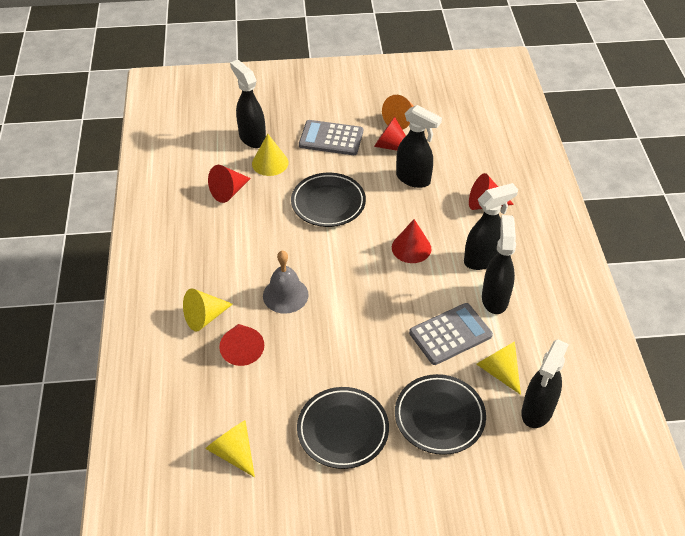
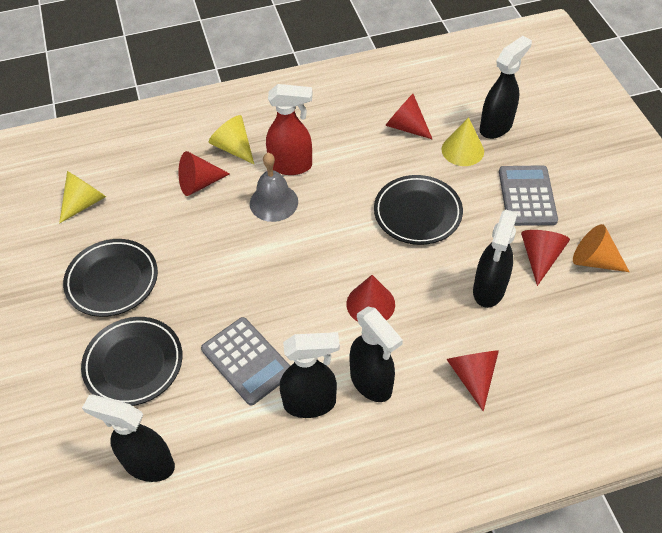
camera: 80 degrees right, 5 degrees up
(245, 276) = (291, 166): none -> red spray bottle
(498, 371) = (201, 417): yellow cone -> none

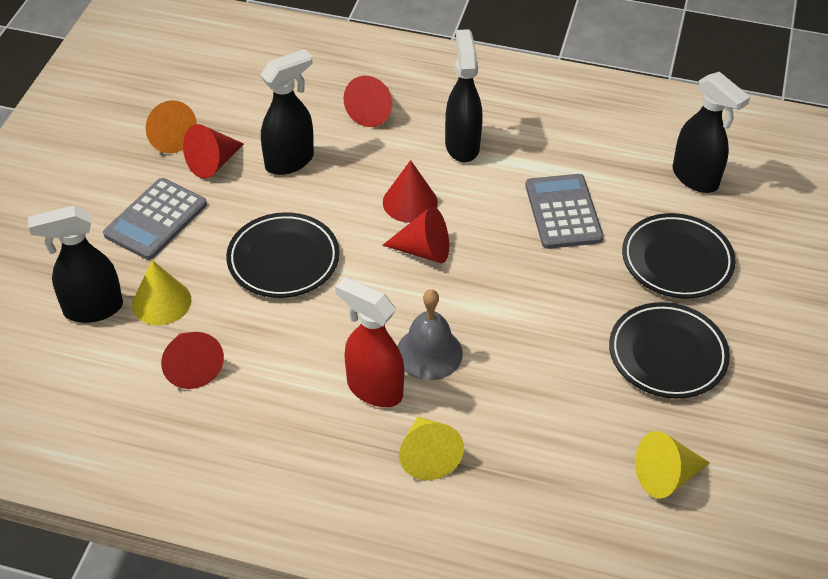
camera: 150 degrees left, 5 degrees down
(199, 183) = (503, 425): red cone -> red cone (424, 250)
(310, 403) = (526, 156): black spray bottle -> none

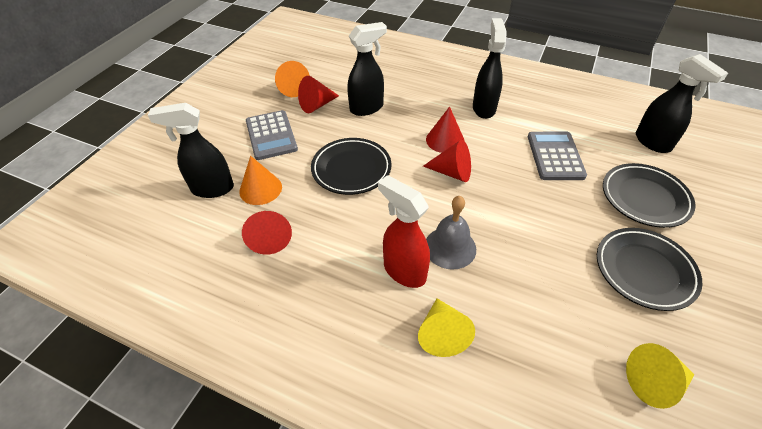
camera: 10 degrees right, 0 degrees up
(156, 219) = (271, 135): grey calculator -> grey calculator turned 60 degrees counterclockwise
(161, 302) = (260, 189): yellow cone -> orange cone
(372, 112) = (425, 84): red cone -> none

